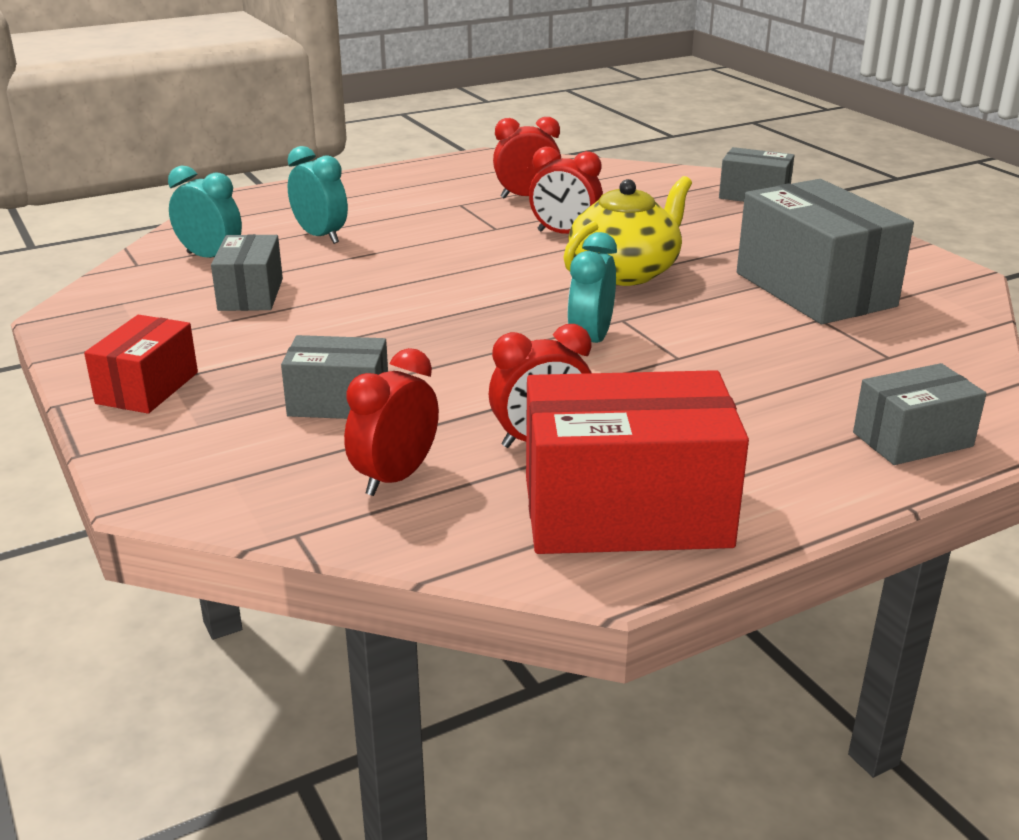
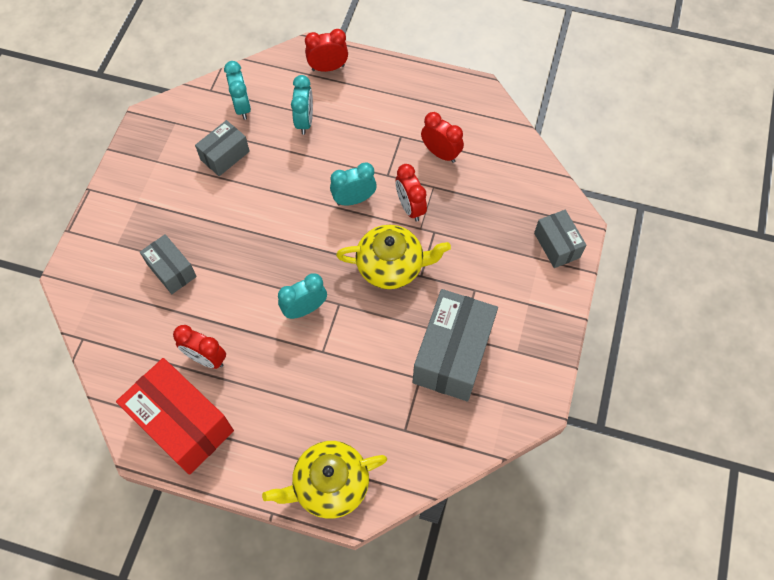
camera: 45 degrees right, 35 degrees up
(147, 388) = (124, 202): red box -> none
(395, 477) = (139, 335): red clock -> red clock (328, 68)
(489, 255) = (354, 199): none -> turquoise clock
(912, 439) = (329, 484): grey box -> yellow teapot

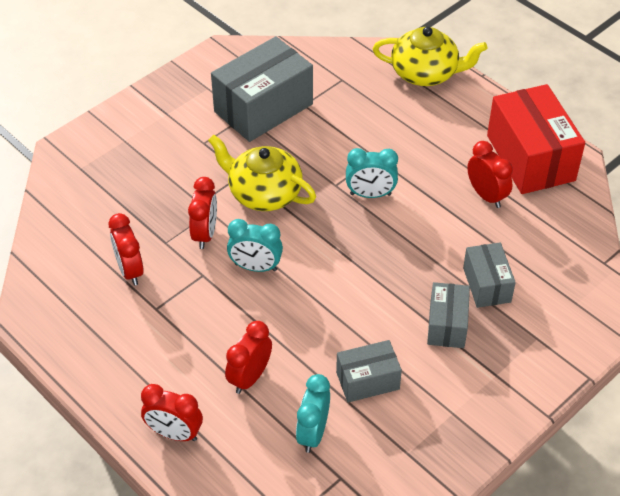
camera: 150 degrees left, 15 degrees down
(305, 121) = (249, 377): turquoise clock -> red clock
(557, 245) = (98, 143): grey box -> grey box (447, 325)

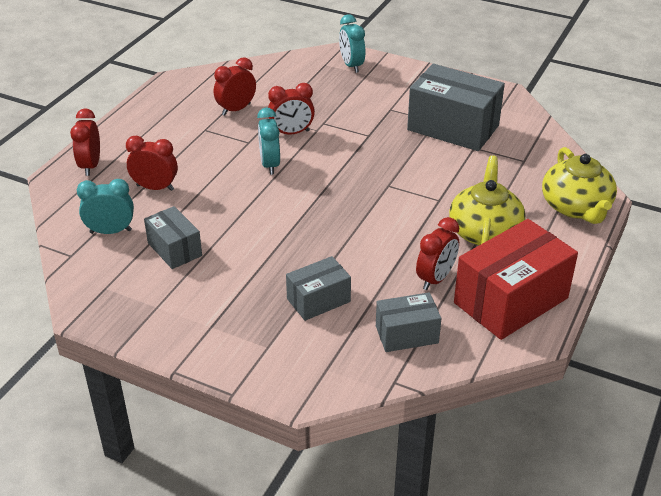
camera: 70 degrees right, 10 degrees down
(263, 193) = (353, 150): yellow teapot -> yellow teapot (484, 231)
(370, 194) = (389, 207): turquoise clock -> turquoise clock (351, 65)
(447, 325) = (257, 283): grey box -> grey box (406, 334)

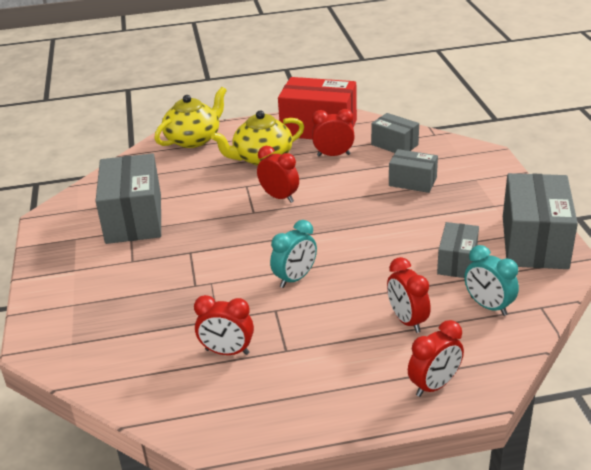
camera: 125 degrees left, 5 degrees down
(132, 310) = (534, 242): none -> grey box
(291, 133) = (232, 293): red clock -> red clock (279, 197)
(351, 65) = (60, 323): turquoise clock -> none

